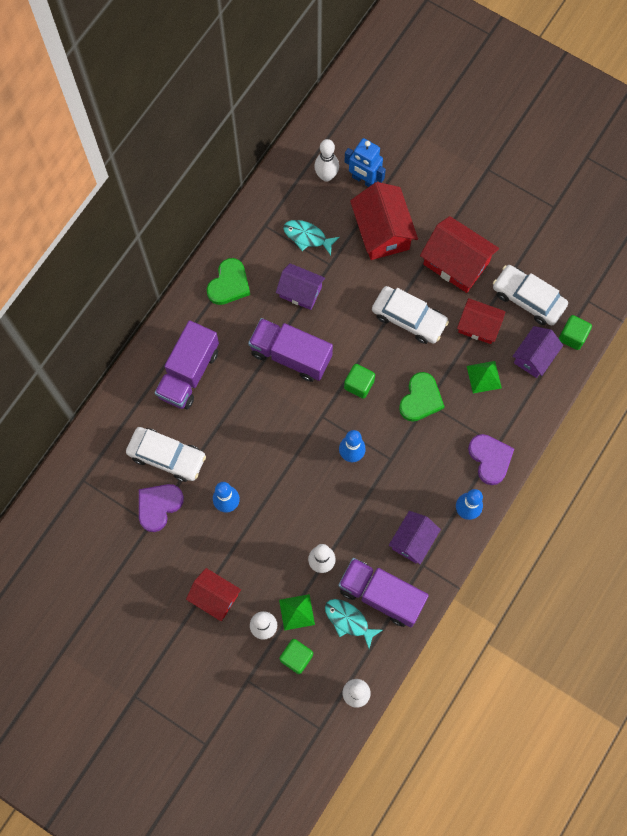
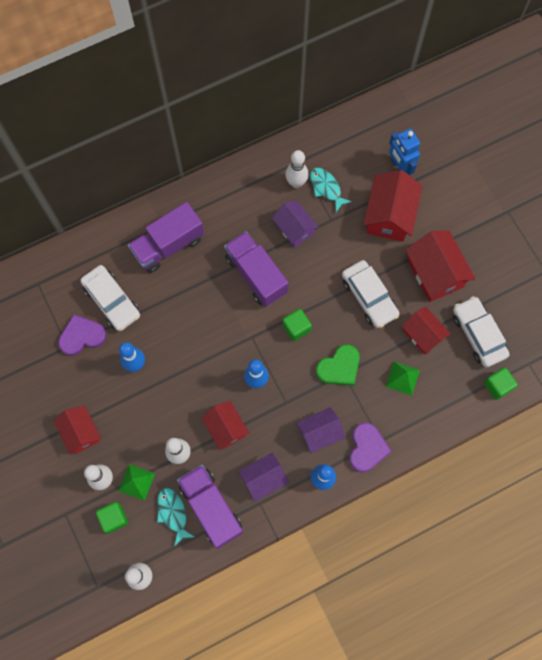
camera: 30 degrees right, 0 degrees up
(229, 284) = (242, 193): green heart -> none
(326, 176) = (371, 148): white bowling pin -> white bowling pin (296, 183)
(350, 514) = (226, 428): none -> red house
(534, 357) = (454, 385): purple house -> purple house (319, 433)

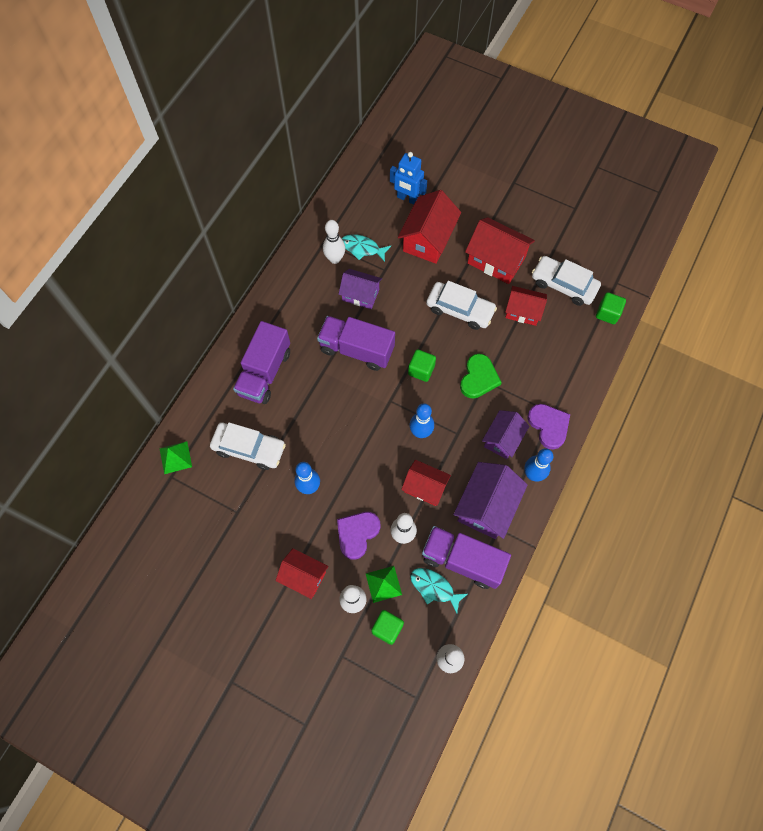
camera: 35 degrees left, 5 degrees down
(82, 336) = (244, 495): purple heart -> purple heart (357, 534)
(263, 479) = (486, 506): purple house -> purple house, size x1.54
(389, 216) = (428, 239): red house -> red house turned 45 degrees clockwise
(402, 378) = (533, 354): green pyramid -> green pyramid (175, 457)

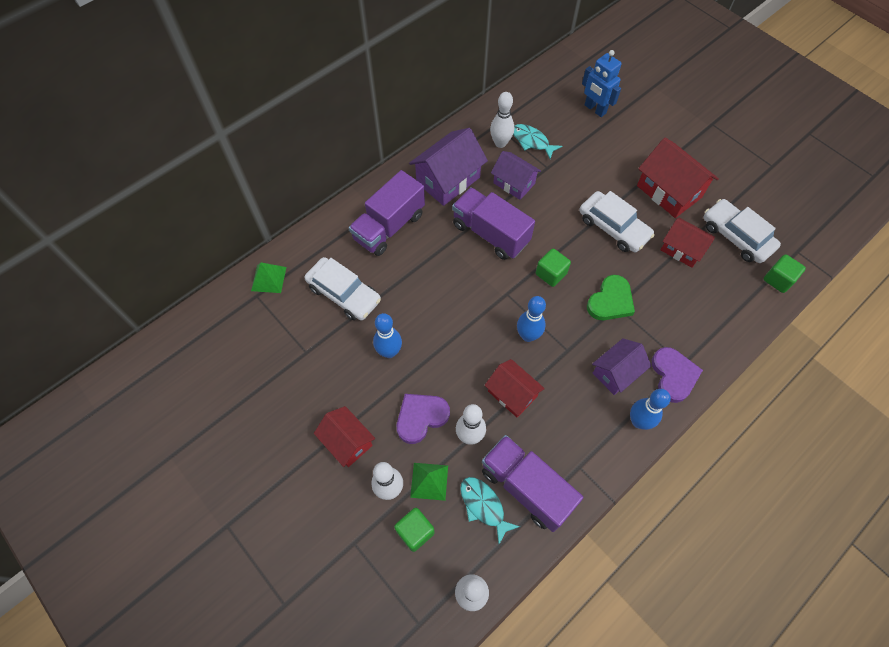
camera: 20 degrees right, 5 degrees down
(428, 239) = (602, 152): red house -> none
(486, 506) = (574, 438): purple house -> purple house (448, 180)

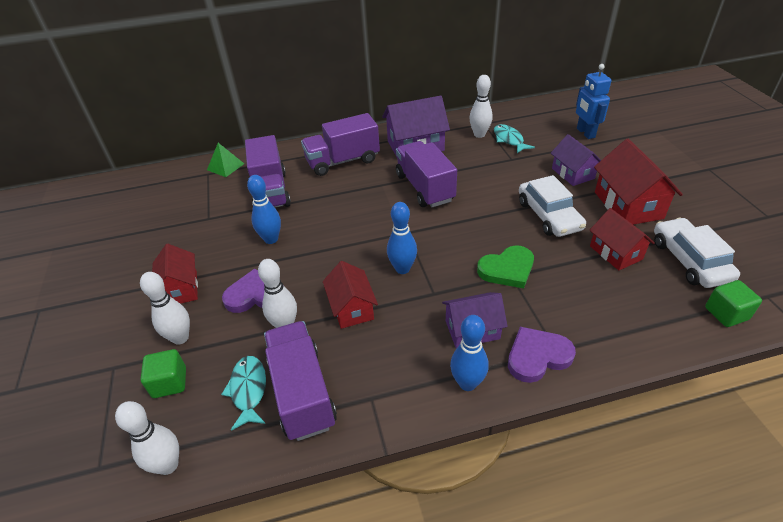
camera: 30 degrees right, 20 degrees down
(344, 294) = (270, 191): white car -> purple truck
(429, 481) = (218, 347): green pyramid -> none
(514, 183) = (472, 161): purple house -> purple house (573, 173)
(551, 274) = (460, 231): green cube -> none
(673, 375) = (537, 356): purple heart -> purple heart turned 135 degrees counterclockwise

